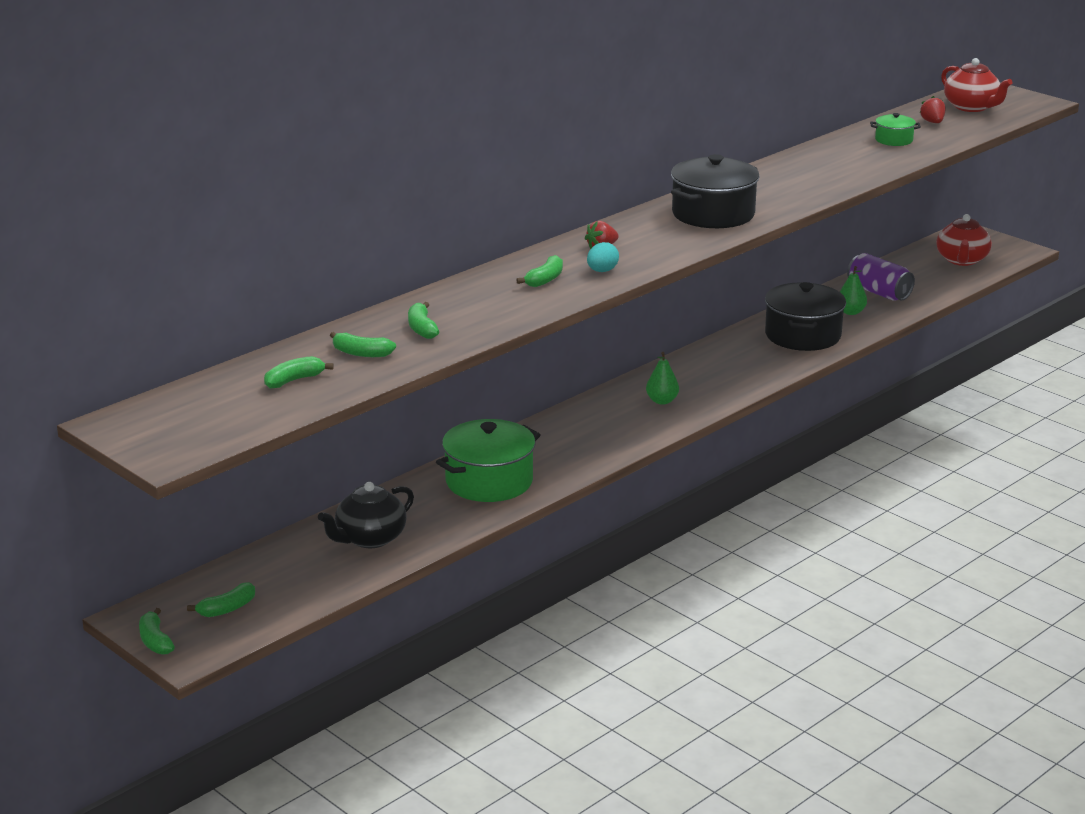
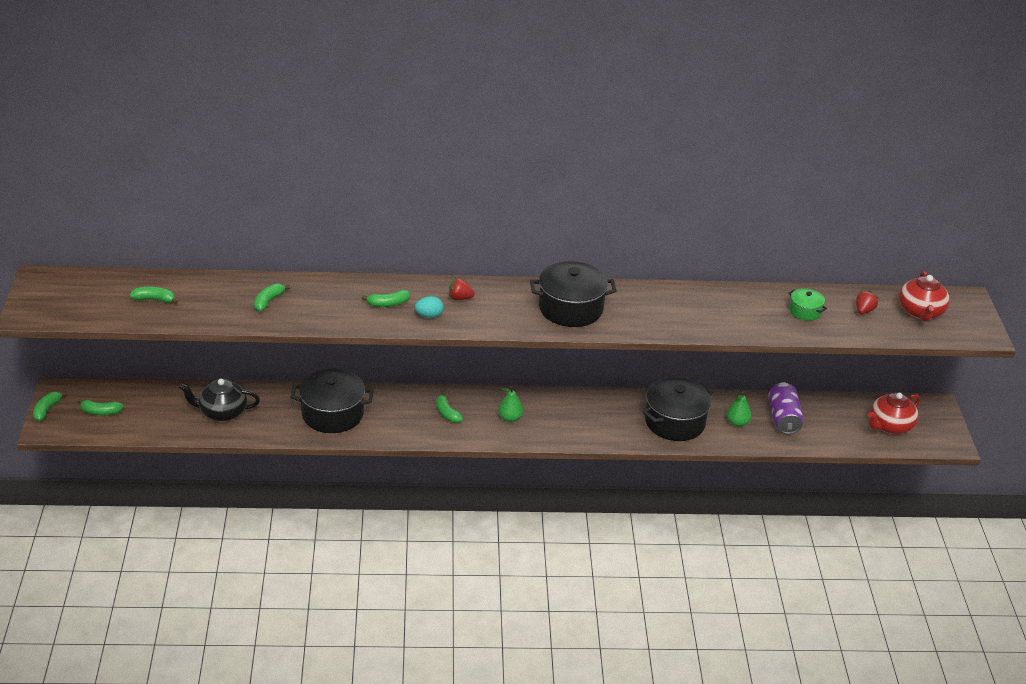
camera: 40 degrees right, 10 degrees up
(361, 353) = (213, 301): green banana -> green banana (447, 413)
(489, 481) = (332, 414): green pot -> black pot

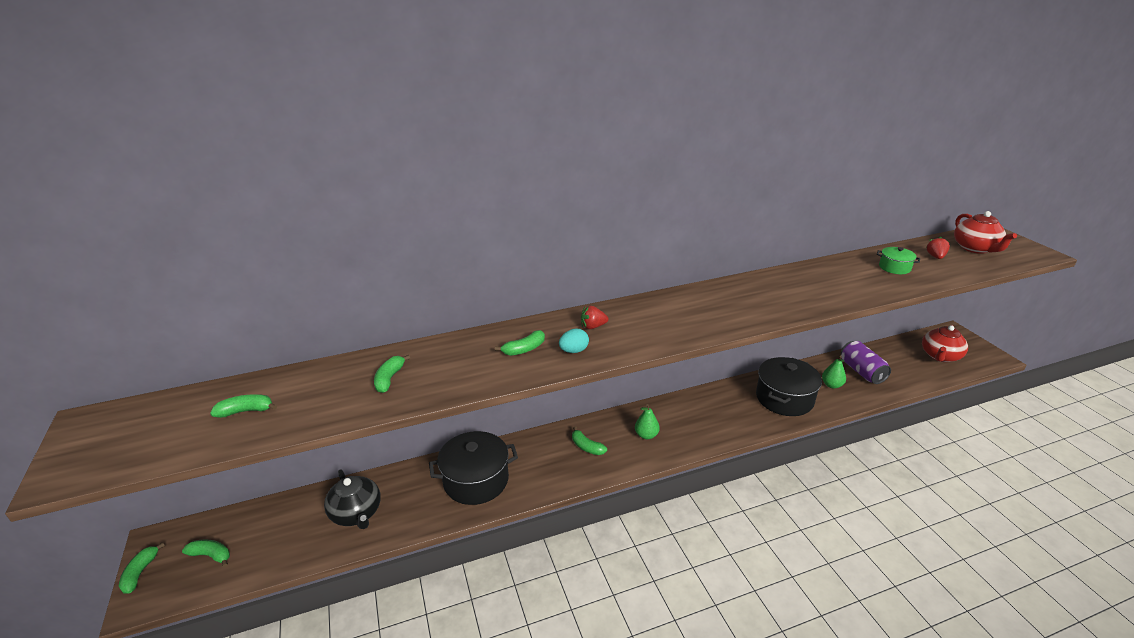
camera: 15 degrees left, 5 degrees down
(101, 412) = (211, 555): green banana -> green banana turned 150 degrees counterclockwise
(222, 412) = (356, 513): black teapot -> black teapot turned 105 degrees counterclockwise
(571, 308) = (704, 311): black pot -> none

